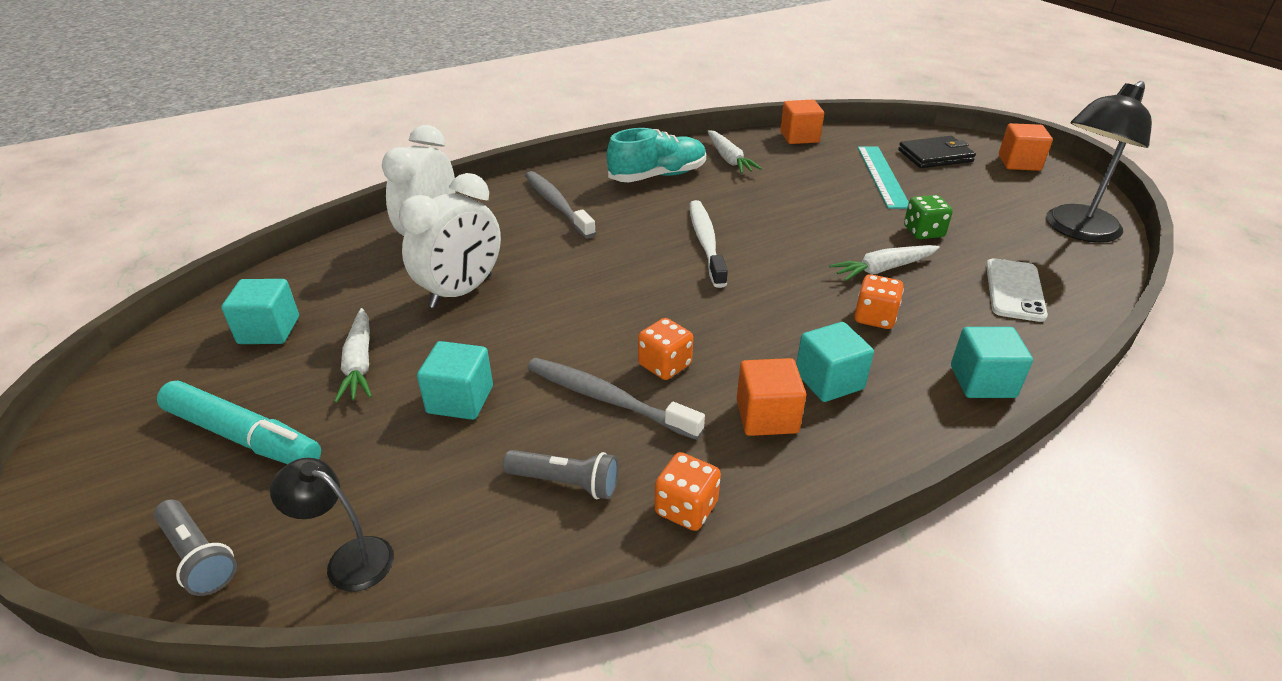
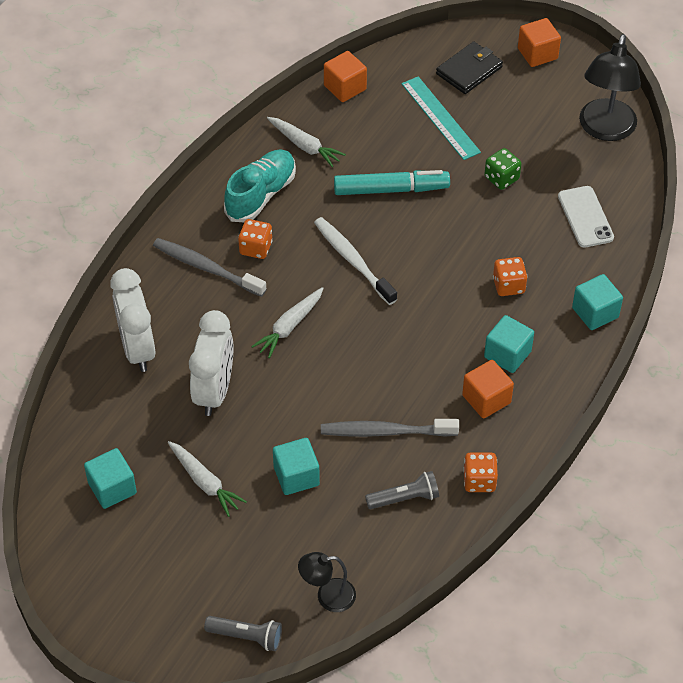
camera: 30 degrees left, 15 degrees up
(243, 436) = (188, 565): turquoise marker -> turquoise marker (391, 189)
(664, 365) = (401, 389): orange dice -> orange dice (256, 248)
(883, 269) = (492, 233): white carrot -> white carrot (289, 326)

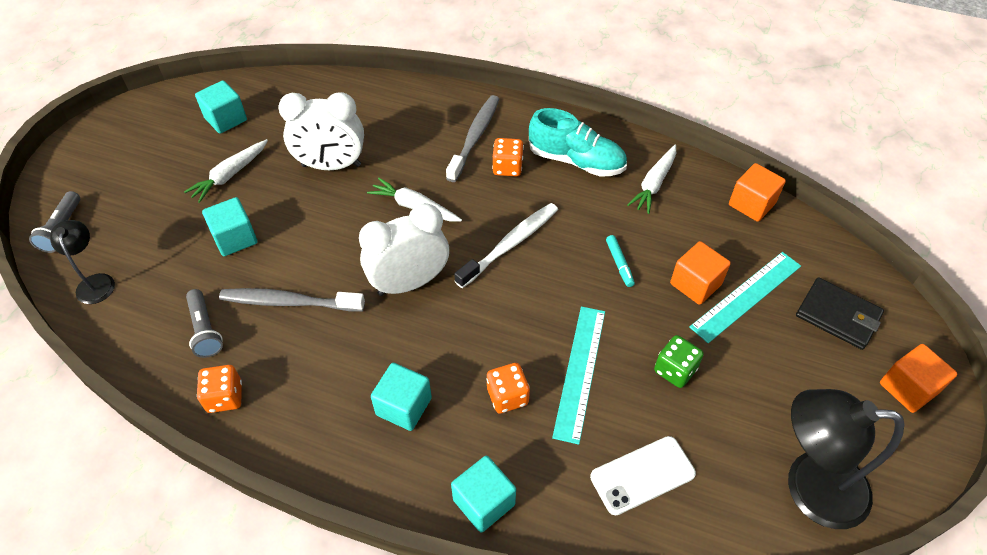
camera: 80 degrees right, 0 degrees up
(137, 349) = (374, 109): white clock -> white clock (409, 283)
(385, 432) = (289, 302): grey toothbrush -> grey toothbrush turned 75 degrees counterclockwise
(391, 189) = (619, 264): turquoise marker -> turquoise marker, size x0.47
(486, 399) = (337, 391): orange cube -> orange cube (695, 284)
(493, 236) = (580, 371): none -> turquoise ruler

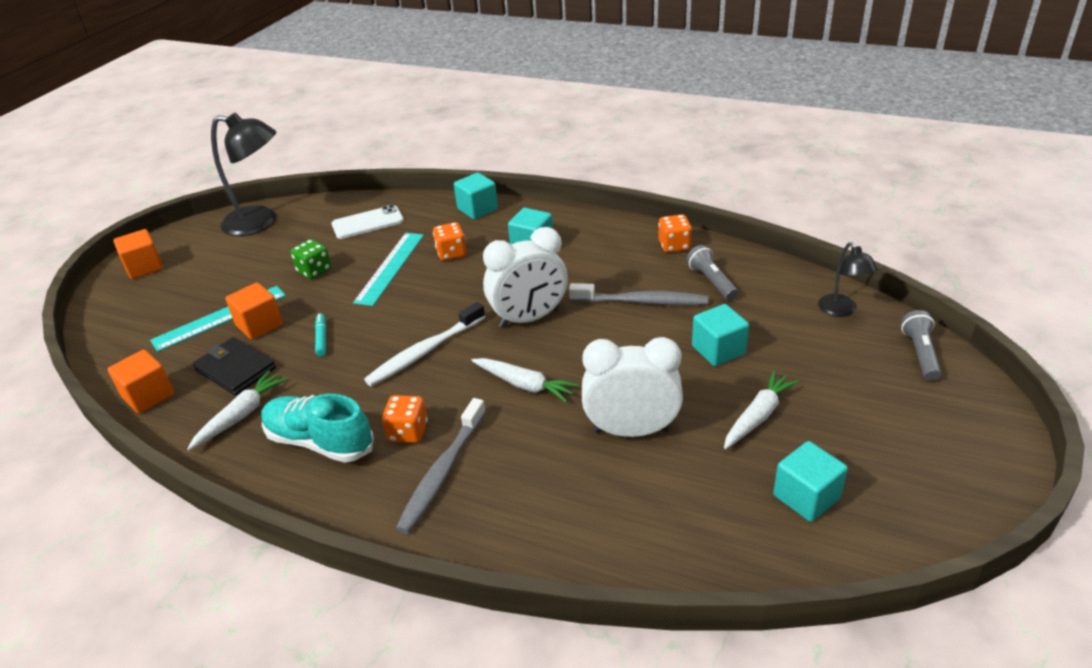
camera: 175 degrees left, 15 degrees down
(837, 316) = (153, 307): black wallet -> black wallet (235, 369)

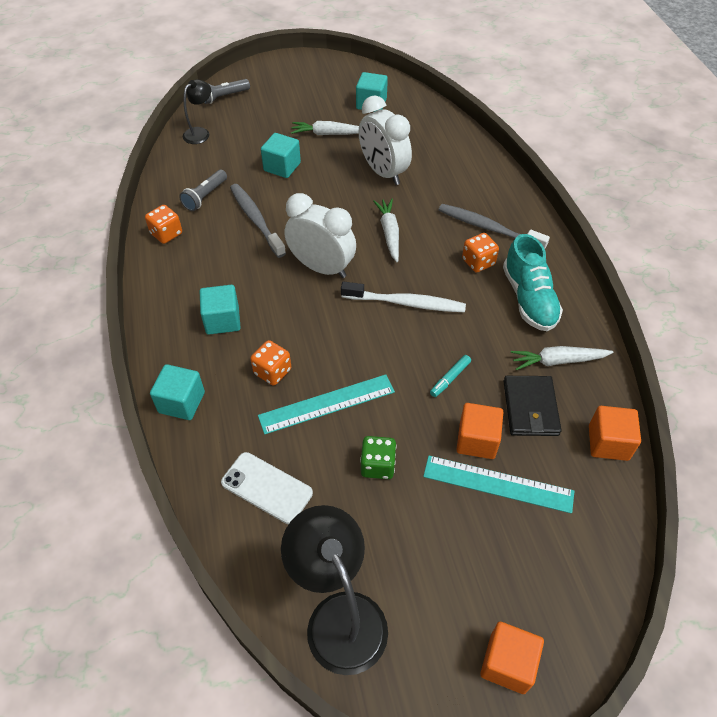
camera: 130 degrees left, 15 degrees up
(442, 472) = (488, 228): grey toothbrush -> grey toothbrush turned 135 degrees counterclockwise

